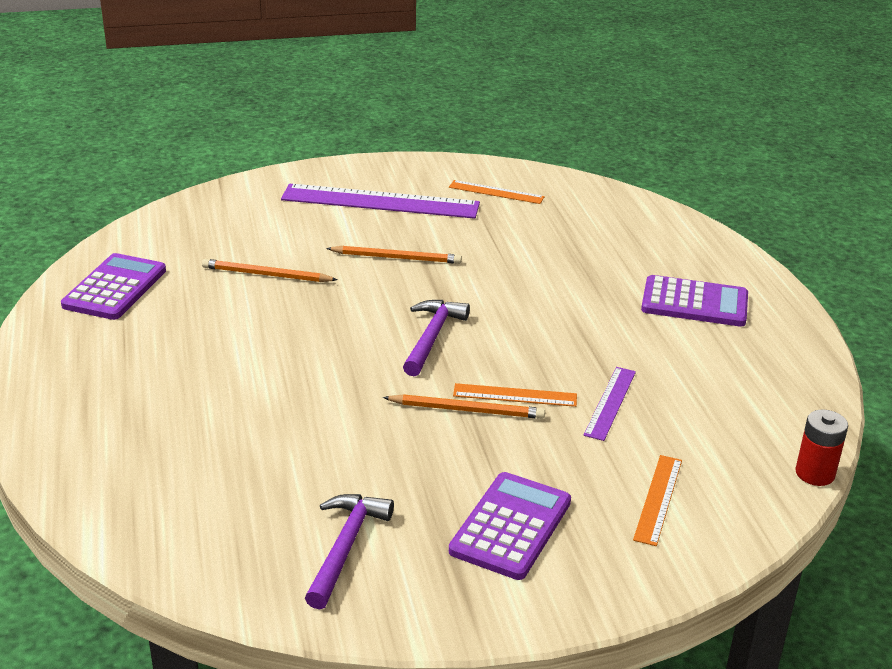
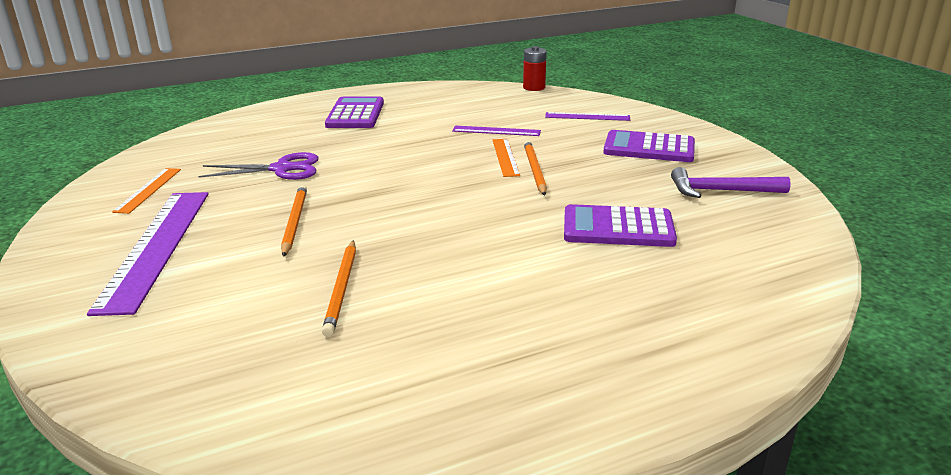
camera: 100 degrees left, 5 degrees down
(115, 288) = (399, 400): purple calculator -> purple calculator (618, 228)
(432, 337) = (438, 191): purple hammer -> none
(524, 253) = (281, 169): none -> purple scissors
(658, 499) = (587, 116): orange ruler -> purple ruler

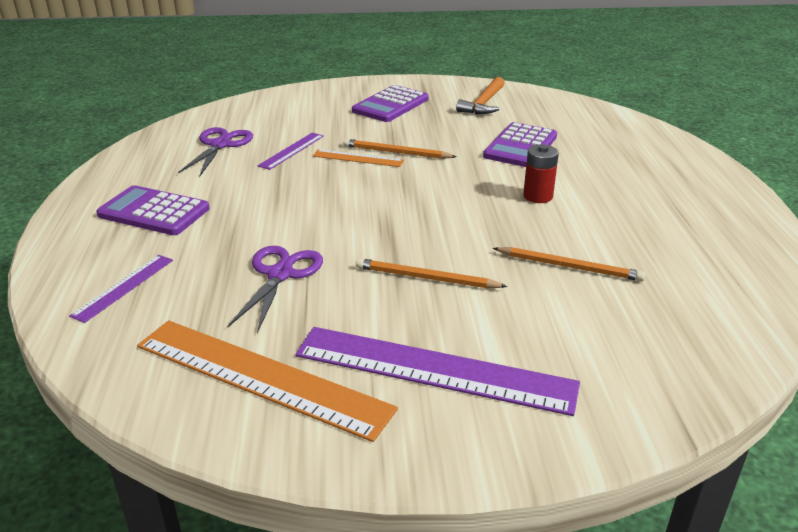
camera: 70 degrees left, 5 degrees up
(148, 190) = (261, 376): orange ruler -> orange ruler, size x2.02
(482, 107) = (220, 145): none -> purple scissors
(534, 87) = (195, 113): red battery -> red battery (538, 196)
(587, 116) = (299, 109): purple ruler -> purple ruler (124, 287)
(721, 191) = (484, 103): purple hammer -> orange hammer

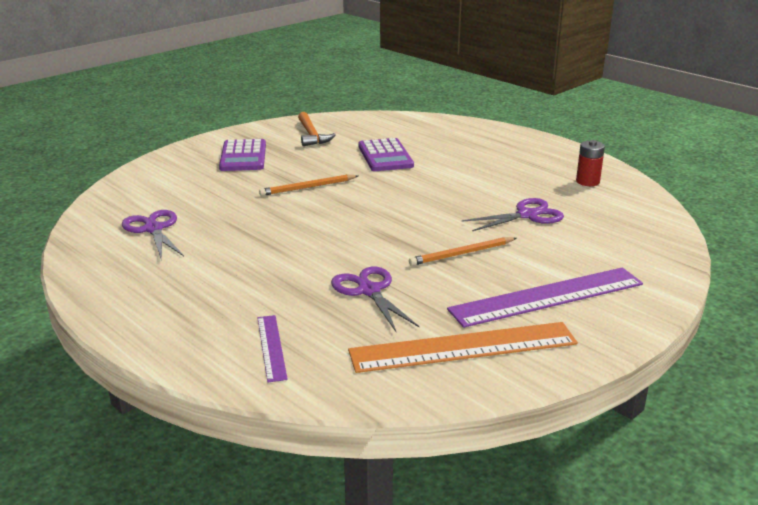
camera: 40 degrees left, 5 degrees down
(154, 212) = (193, 294): purple calculator -> none
(291, 150) = (224, 213): purple ruler -> none
(358, 158) = (286, 200): orange ruler -> none
(538, 196) = (446, 183): red battery -> red battery (587, 182)
(569, 267) = (527, 215): orange pencil -> purple scissors

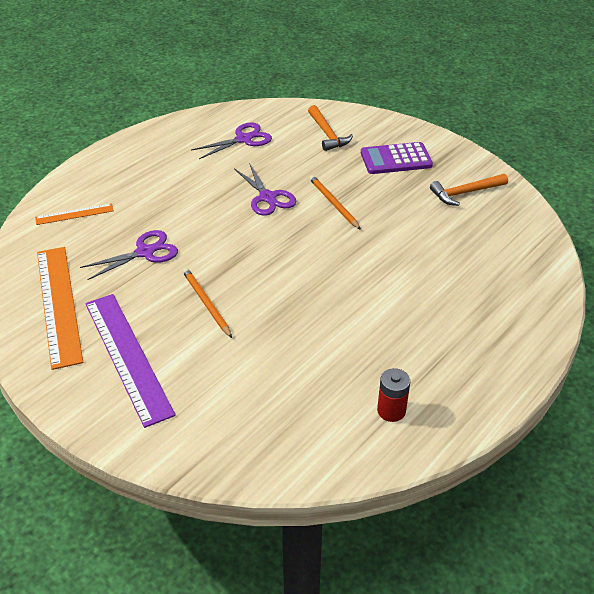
camera: 85 degrees right, 15 degrees up
(174, 184) = (327, 134): none -> orange hammer
(271, 347) = (74, 214): purple ruler -> orange ruler
(385, 156) = (423, 246): purple calculator -> none
(527, 215) = (291, 351): purple scissors -> purple scissors (267, 197)

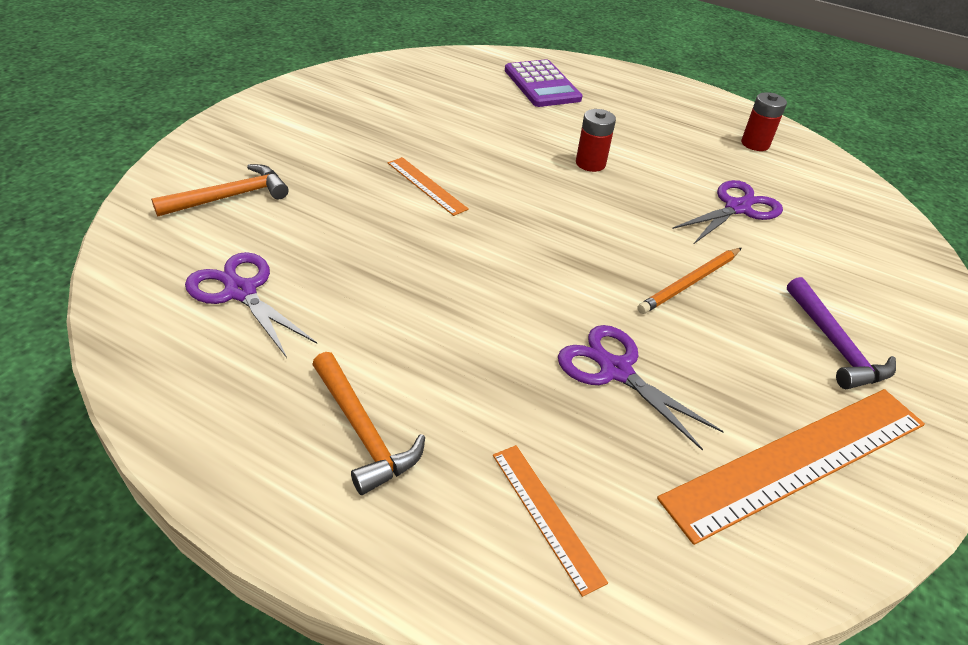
camera: 105 degrees left, 0 degrees up
(127, 356) = (835, 344): purple ruler -> purple hammer
(267, 197) = (425, 247): purple scissors -> purple scissors (737, 208)
(333, 203) = (426, 185): orange pencil -> orange ruler
(358, 287) = (590, 163): none -> red battery
(396, 159) = (307, 137): purple calculator -> purple calculator (542, 85)
(465, 193) = (382, 92): orange hammer -> orange hammer (363, 431)

